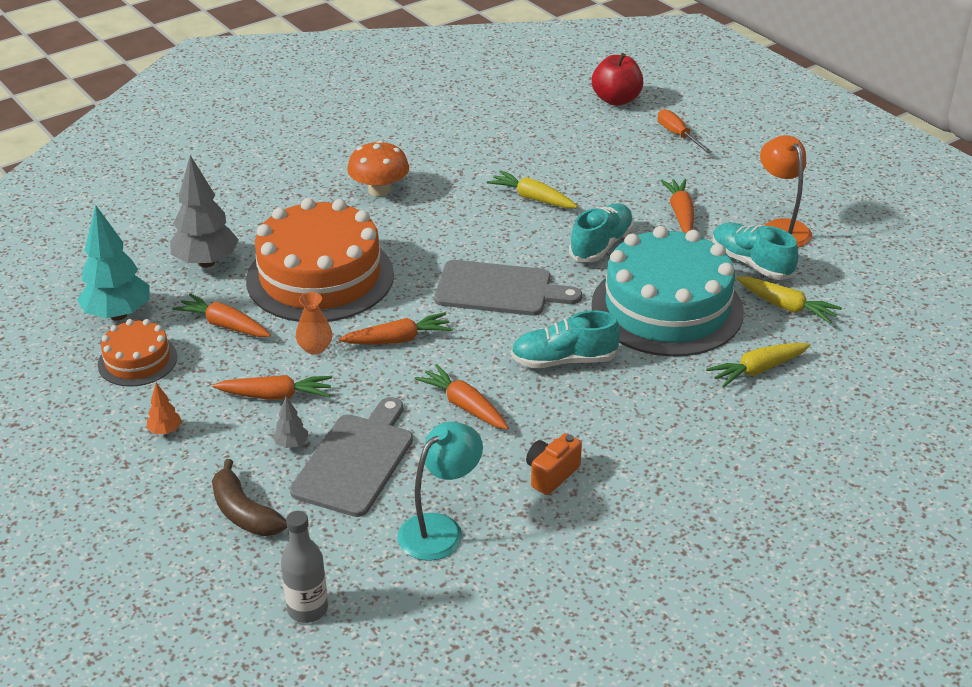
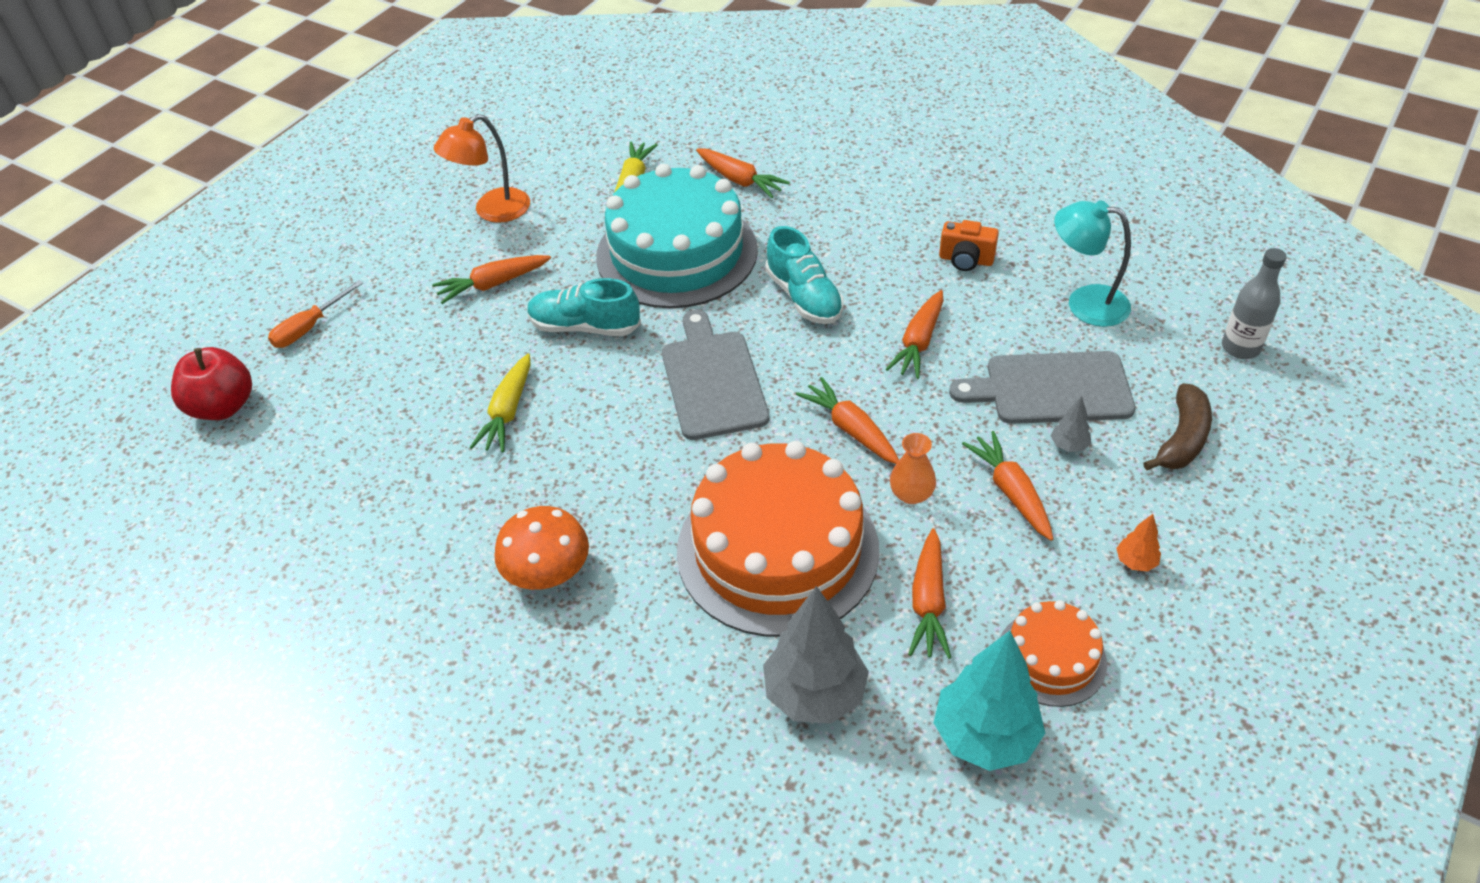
camera: 110 degrees left, 10 degrees up
(751, 263) = (569, 217): turquoise shoe -> none
(757, 370) = (740, 180): yellow carrot -> orange carrot

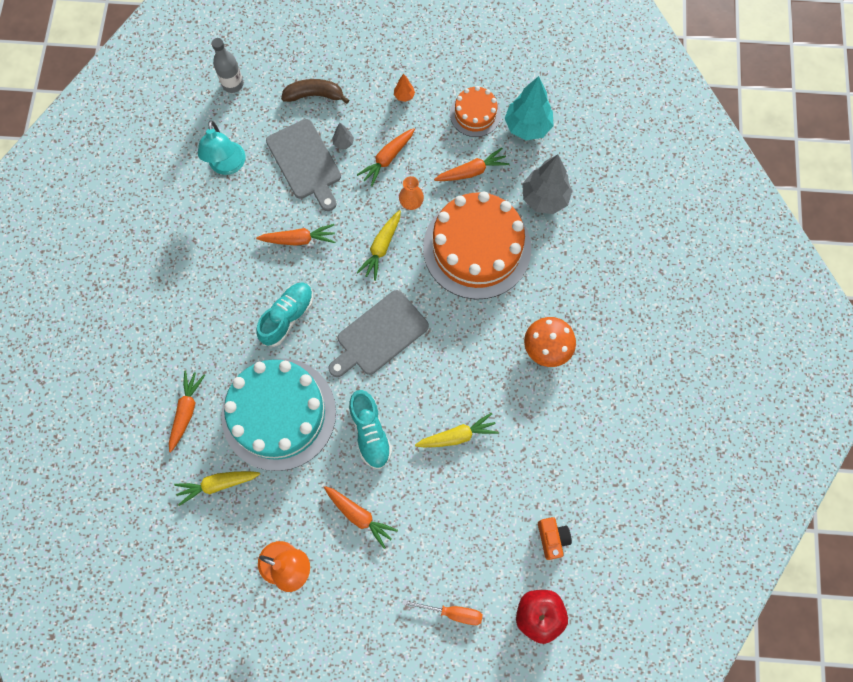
camera: 120 degrees left, 25 degrees up
(851, 429) = (381, 247): orange carrot -> yellow carrot
(966, 260) = (214, 240): orange camera -> orange camera (552, 538)

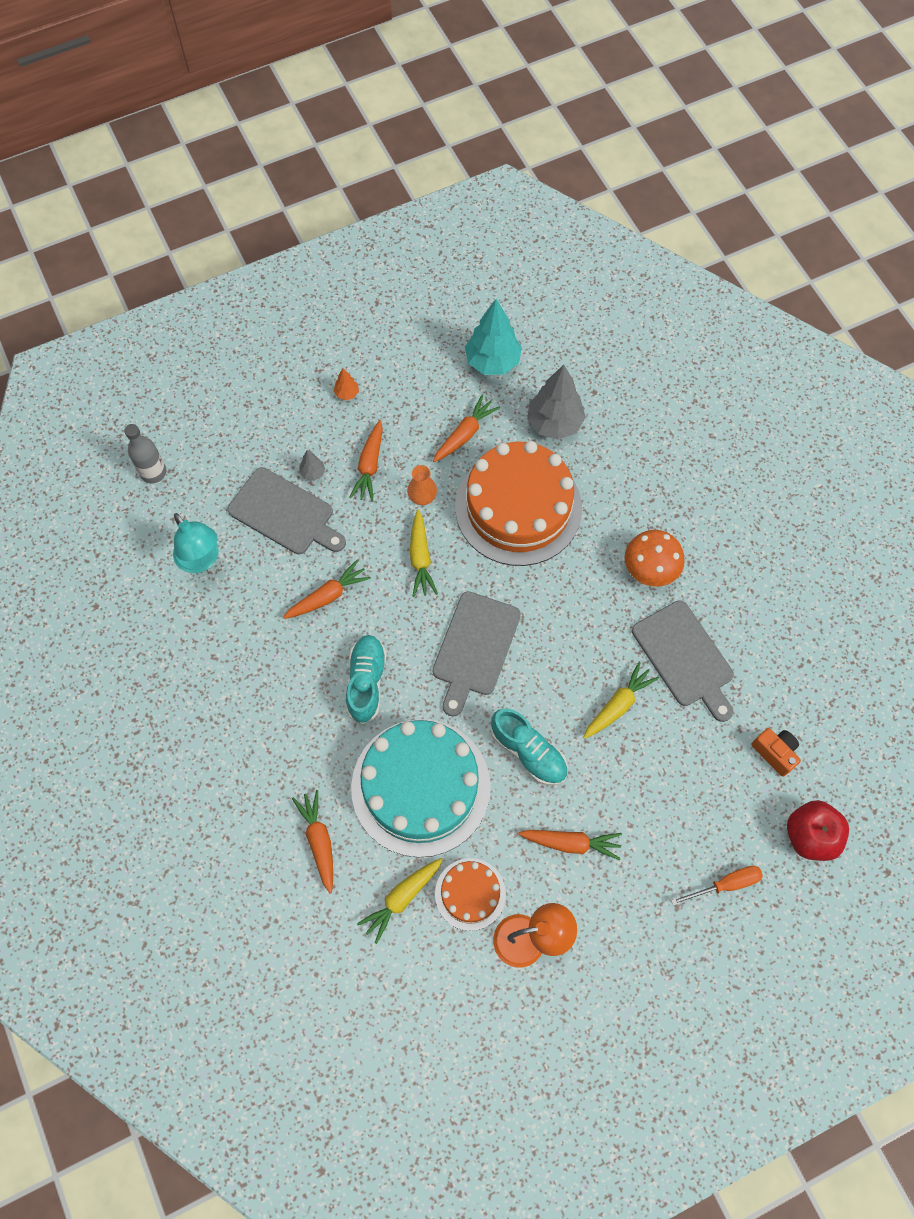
camera: 30 degrees left, 5 degrees down
(314, 95) = (251, 440): brown banana -> none
(475, 114) = (432, 375): orange cake -> orange cake (470, 894)
(530, 429) = (685, 658): none -> grey cutting board

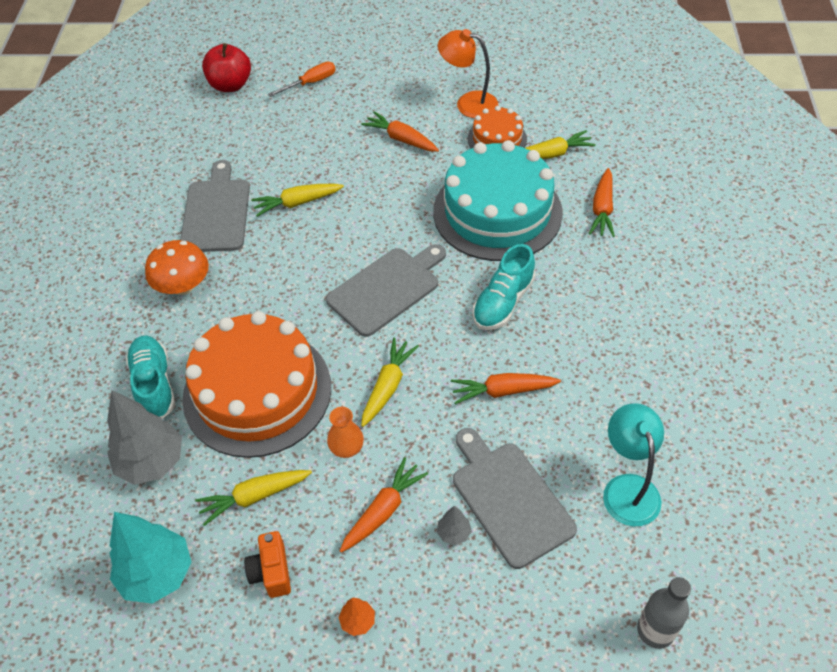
camera: 150 degrees left, 15 degrees down
(465, 434) = (254, 497): orange carrot -> yellow carrot
(528, 752) = (393, 201): turquoise shoe -> turquoise shoe (154, 384)
(725, 884) = (311, 83): orange screwdriver -> orange screwdriver turned 135 degrees clockwise
(775, 753) = (208, 133): orange camera -> orange camera (271, 572)

